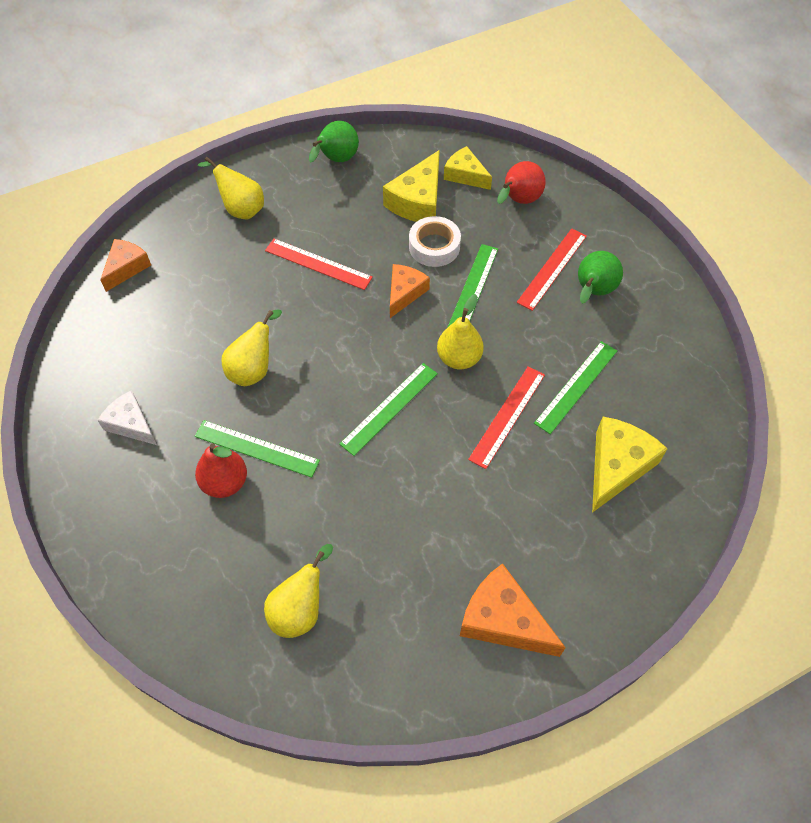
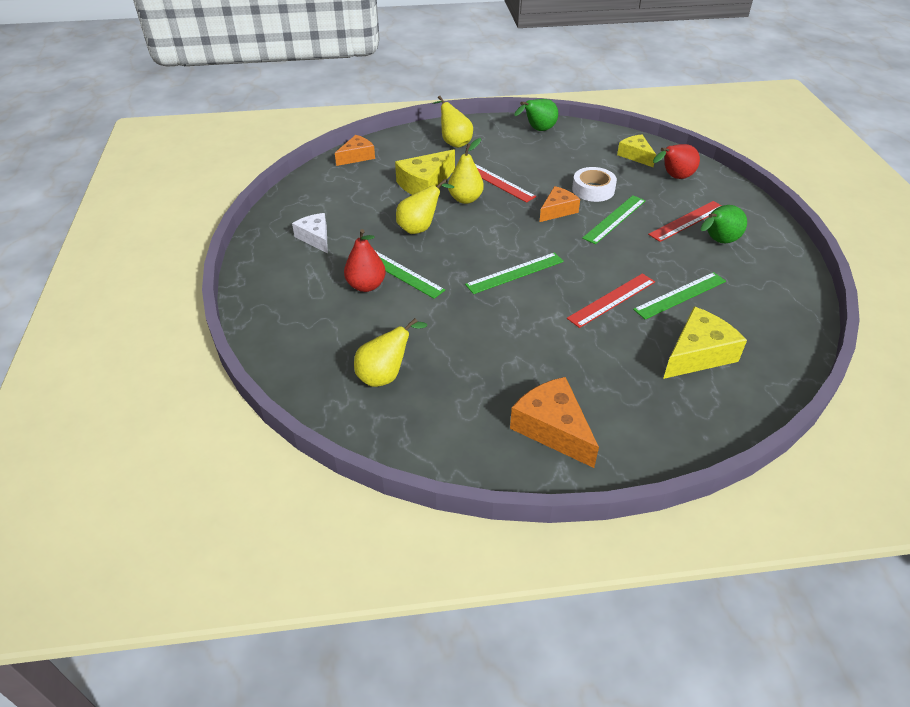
camera: 20 degrees right, 15 degrees down
(418, 201) = (591, 163): yellow cheese -> yellow cheese (425, 184)
(459, 358) = (585, 256): yellow pear -> yellow pear (465, 199)

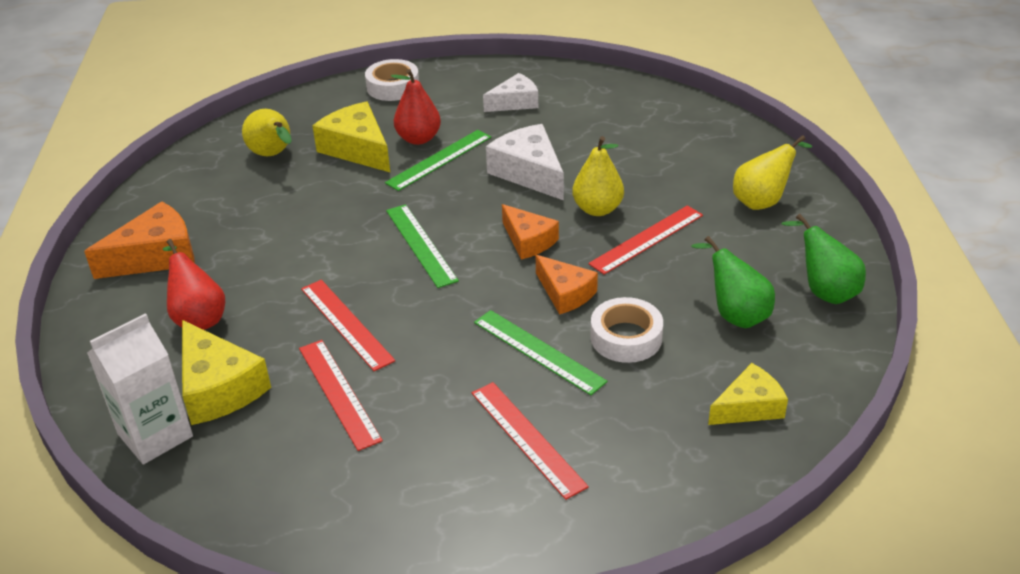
camera: 95 degrees right, 5 degrees down
(271, 309) = (393, 87): none -> white tape
(357, 156) = (707, 120): orange cheese -> orange cheese (528, 241)
(420, 228) = (529, 173): yellow pear -> white cheese
(425, 184) = (636, 176): yellow cheese -> yellow cheese (357, 149)
(674, 177) = (671, 448): red pear -> red pear (198, 318)
(680, 295) = (339, 393): green ruler -> red ruler
(717, 241) = (463, 465): green pear -> green pear (735, 314)
(756, 378) = (155, 435): none -> white carton

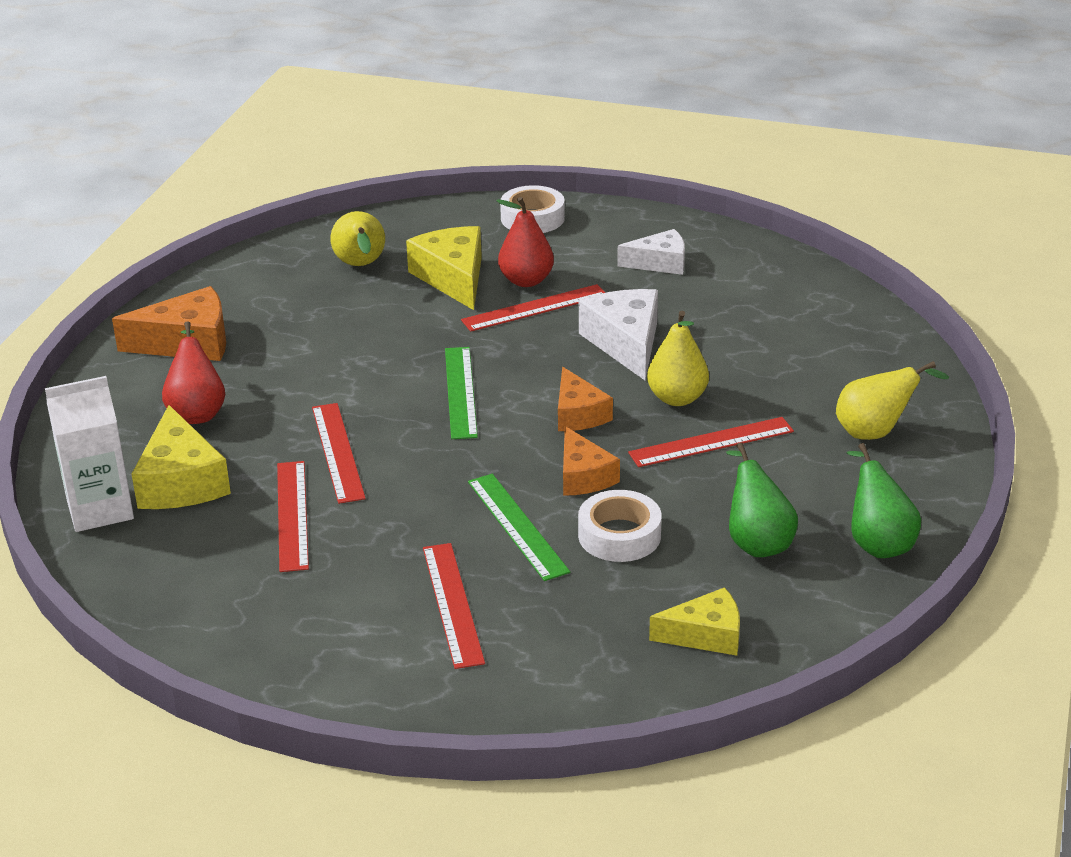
camera: 20 degrees right, 5 degrees down
(439, 160) = (535, 308): green ruler -> red ruler

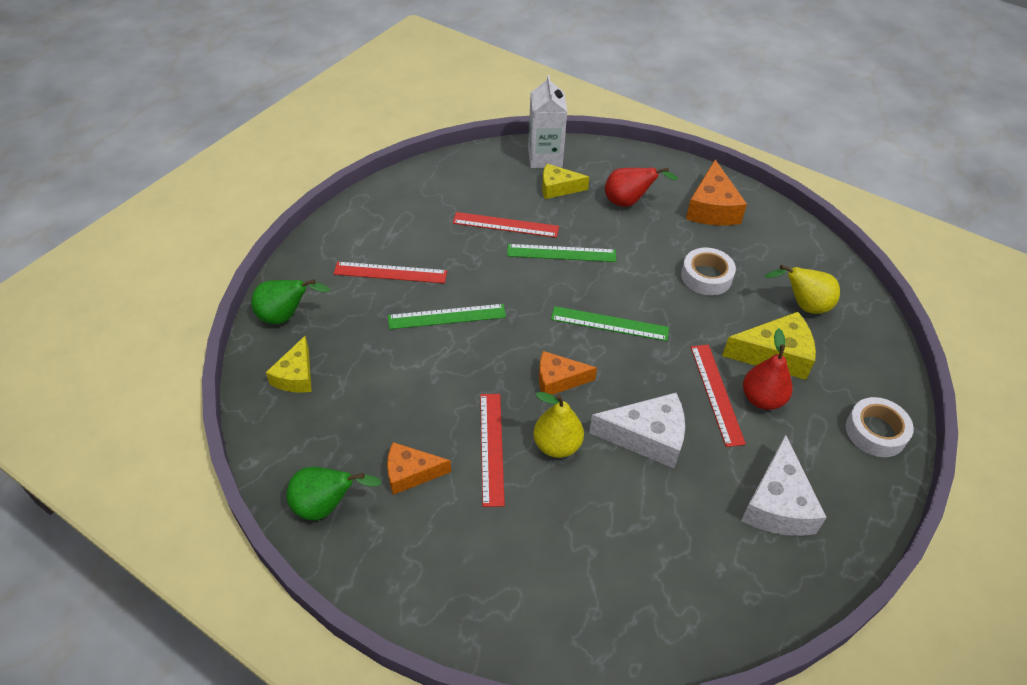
camera: 105 degrees right, 15 degrees up
(181, 481) = (558, 188): yellow cheese -> yellow cheese, size x0.66
(338, 452) = (561, 253): red ruler -> green ruler
(583, 476) = (483, 362): orange cheese -> orange cheese (411, 473)
(619, 535) = (412, 363): white tape -> white tape (706, 276)
(660, 263) = (777, 504): white cheese -> white cheese, size x1.52
(756, 542) = (366, 433): green pear -> green pear (286, 316)
(876, 432) = (457, 567): yellow pear -> none

